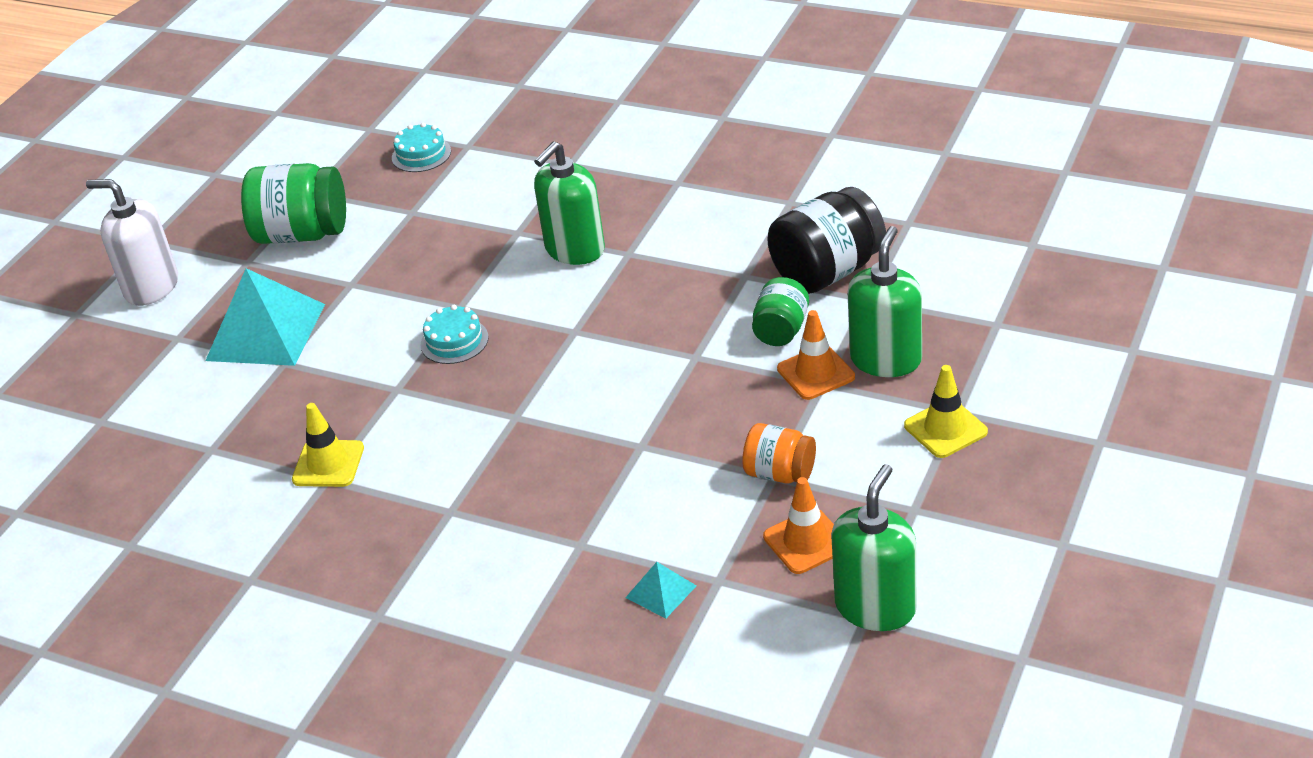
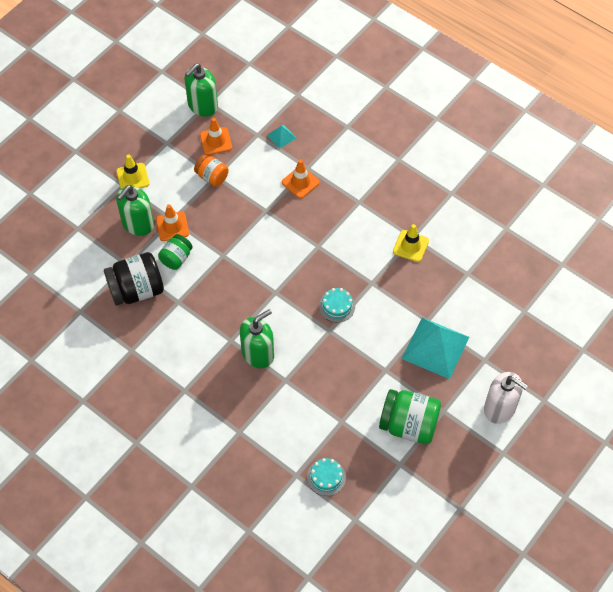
camera: 170 degrees left, 20 degrees up
(586, 513) = (300, 182): none -> orange traffic cone

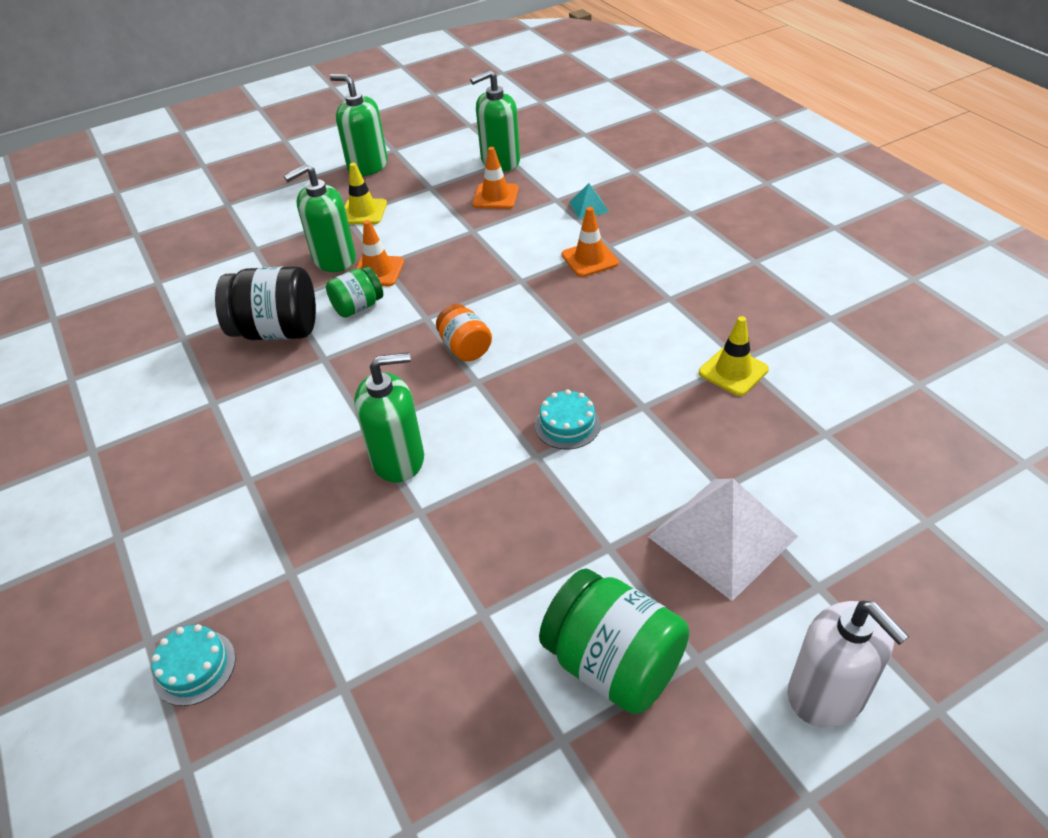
camera: 25 degrees right, 15 degrees down
(110, 132) = (368, 166): none -> green soap dispenser
(212, 177) = (467, 230): orange jar -> orange jar (465, 348)
(326, 477) = (397, 713): turquoise cake -> turquoise cake (194, 667)
(435, 347) = (722, 536): turquoise pyramid -> white pyramid

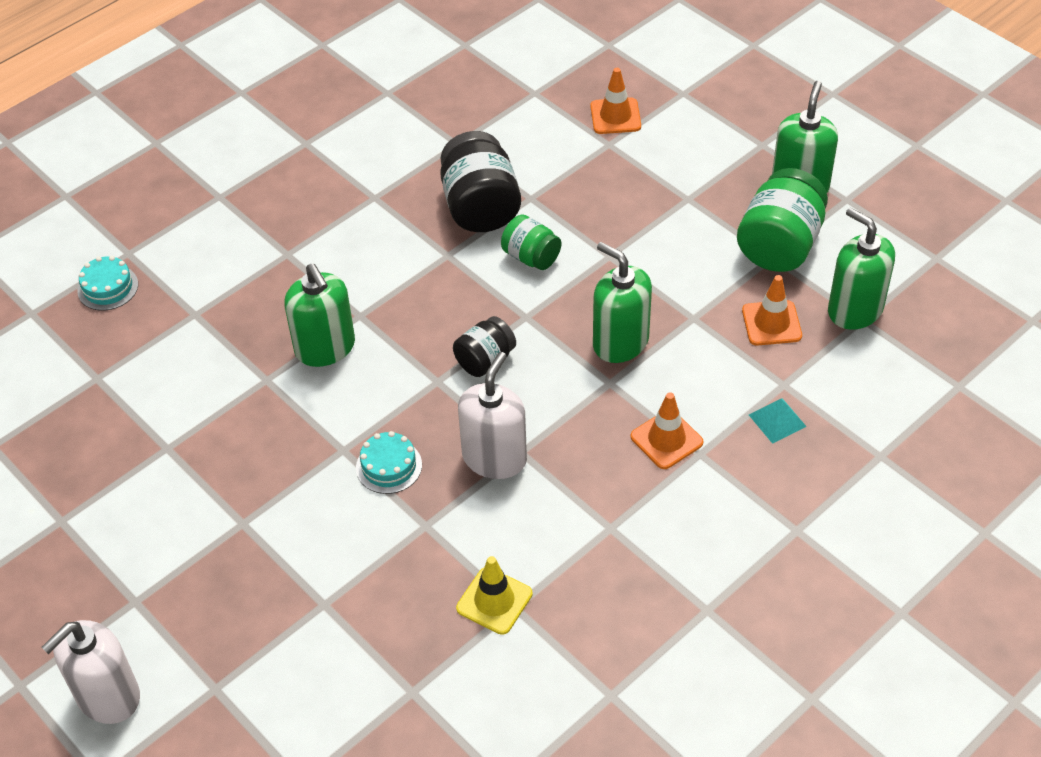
camera: 75 degrees right, 5 degrees up
(334, 259) = (606, 213): green soap dispenser -> green soap dispenser (620, 342)
(363, 212) = (701, 211): yellow traffic cone -> none
(377, 271) = (595, 255): orange traffic cone -> orange traffic cone (615, 116)
(465, 348) = (485, 360): orange jar -> black jar
(579, 354) = (494, 458): none -> white soap dispenser
(613, 664) = (126, 544): green jar -> green jar (779, 245)
(722, 536) = (264, 609): white pyramid -> none

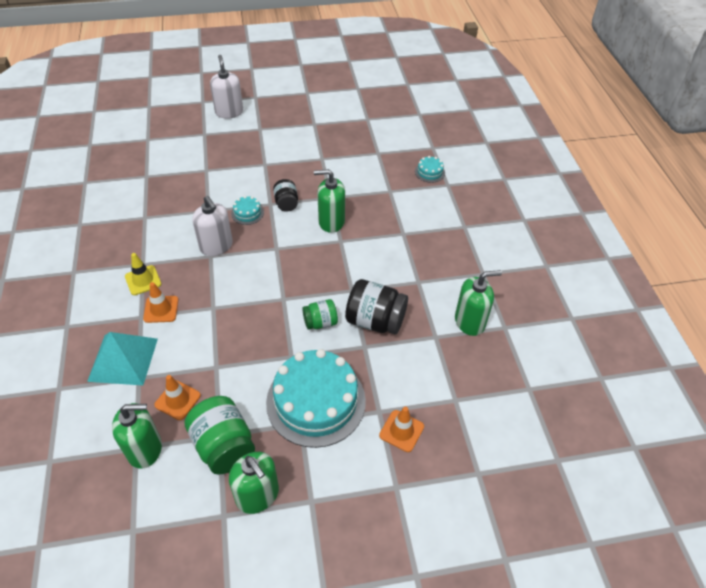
camera: 120 degrees right, 0 degrees up
(485, 360) = (271, 270): black jar -> black jar (286, 203)
(494, 601) = (153, 213): yellow traffic cone -> yellow traffic cone (143, 280)
(620, 342) = (231, 326): green soap dispenser -> green soap dispenser (470, 321)
(648, 200) = (316, 401): none -> turquoise cake
(777, 420) = (123, 359): turquoise pyramid -> turquoise pyramid, size x2.22

